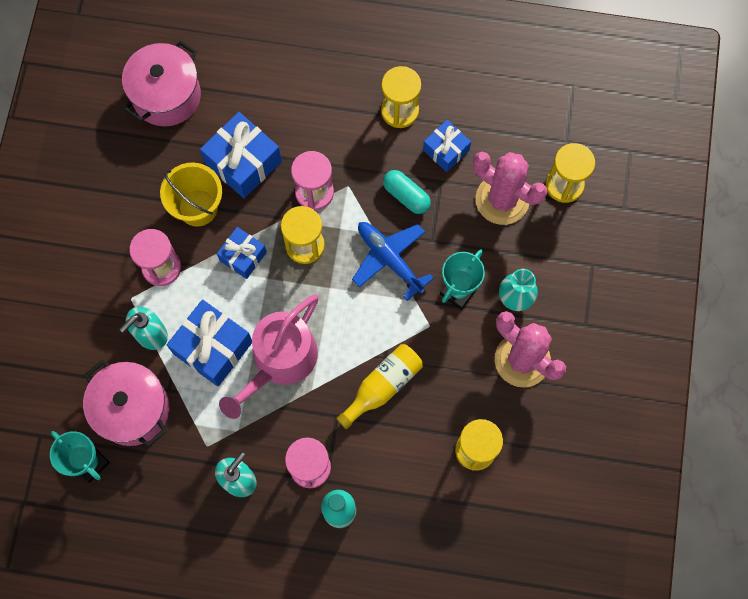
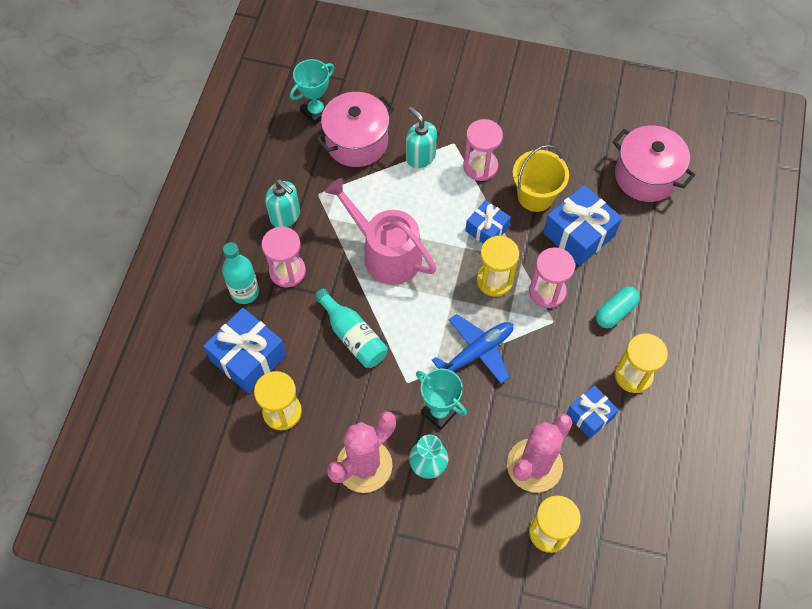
camera: 95 degrees right, 10 degrees down
(213, 347) = (404, 202): blue gift -> blue gift (248, 357)
(382, 386) = (353, 336): yellow bottle -> turquoise bottle
(406, 196) = (541, 373): turquoise capsule -> turquoise capsule (615, 312)

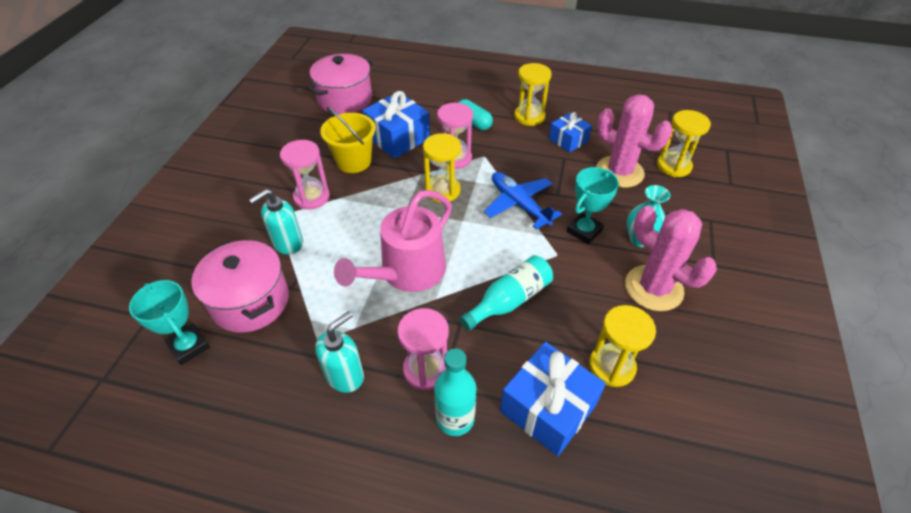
camera: 90 degrees left, 15 degrees down
(487, 229) = (386, 194): blue gift -> none

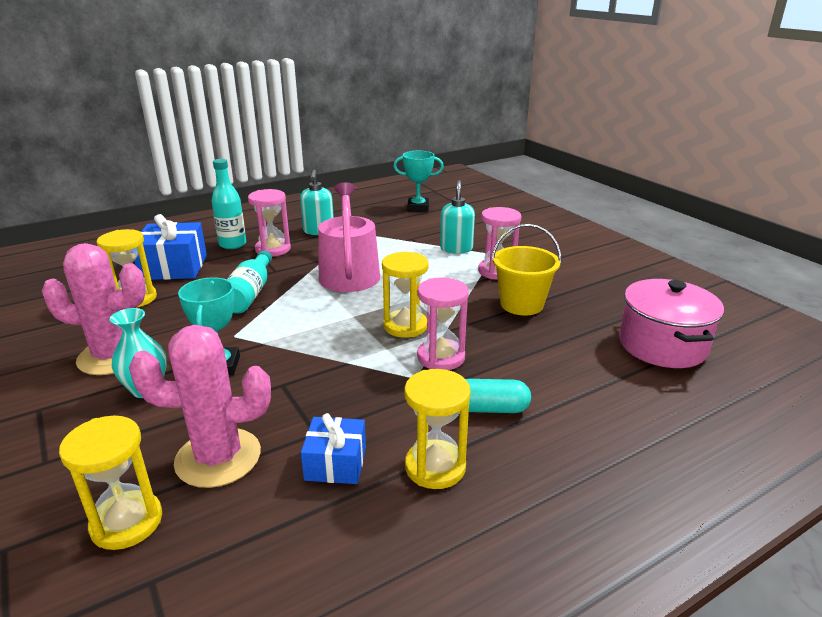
camera: 135 degrees right, 20 degrees down
(250, 301) = (422, 226): pink pot -> none
(398, 138) = (530, 342): blue gift -> none
(519, 204) = (315, 353): blue plane -> none

